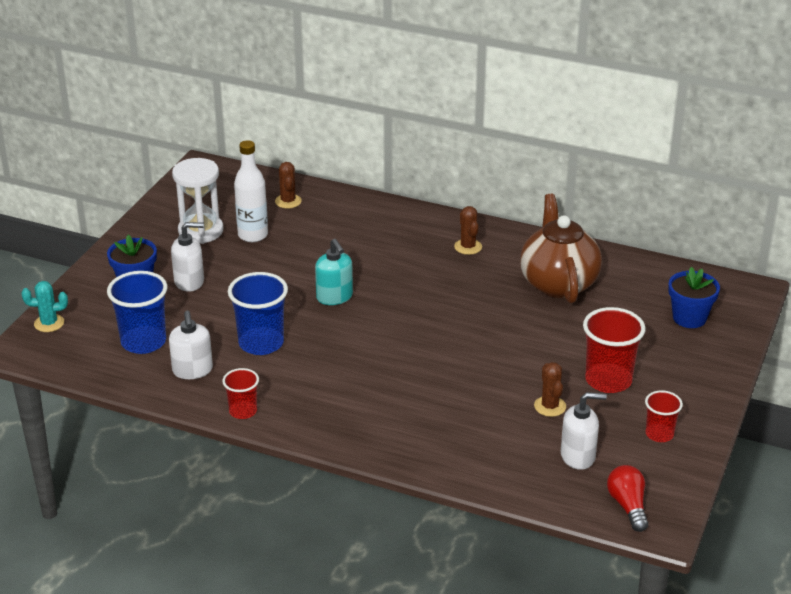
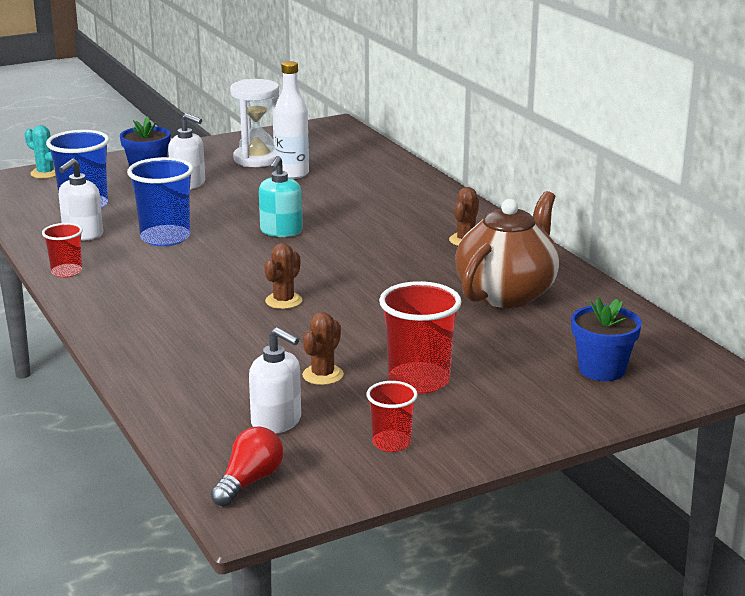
camera: 40 degrees right, 10 degrees down
(288, 201) = (362, 163): brown cactus -> brown cactus (283, 301)

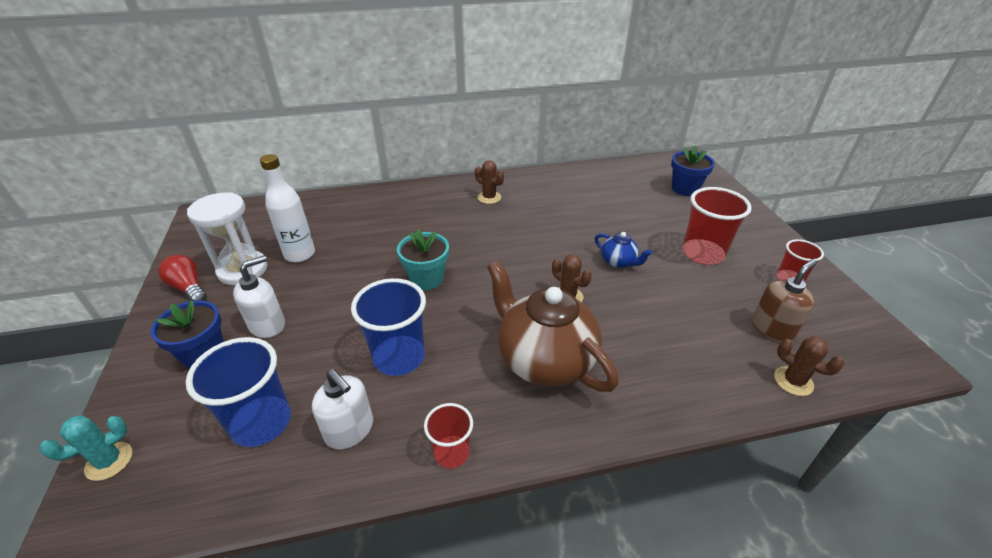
camera: 75 degrees left, 15 degrees up
(249, 481) = (864, 354): red light bulb -> red light bulb (189, 288)
(277, 422) = (772, 328): white soap dispenser -> brown soap dispenser
(281, 231) = (426, 279): turquoise soap dispenser -> turquoise flower pot
(323, 375) = (697, 294): brown cactus -> brown cactus (793, 381)
(367, 326) = (618, 262): none -> blue teapot
(506, 294) = (579, 198): brown teapot -> brown teapot (544, 360)

